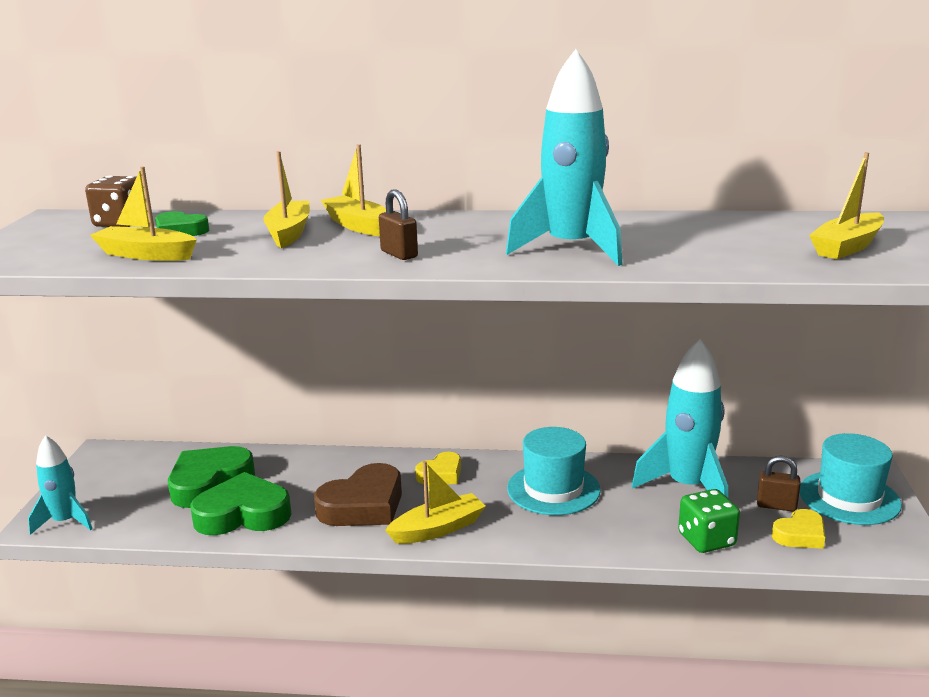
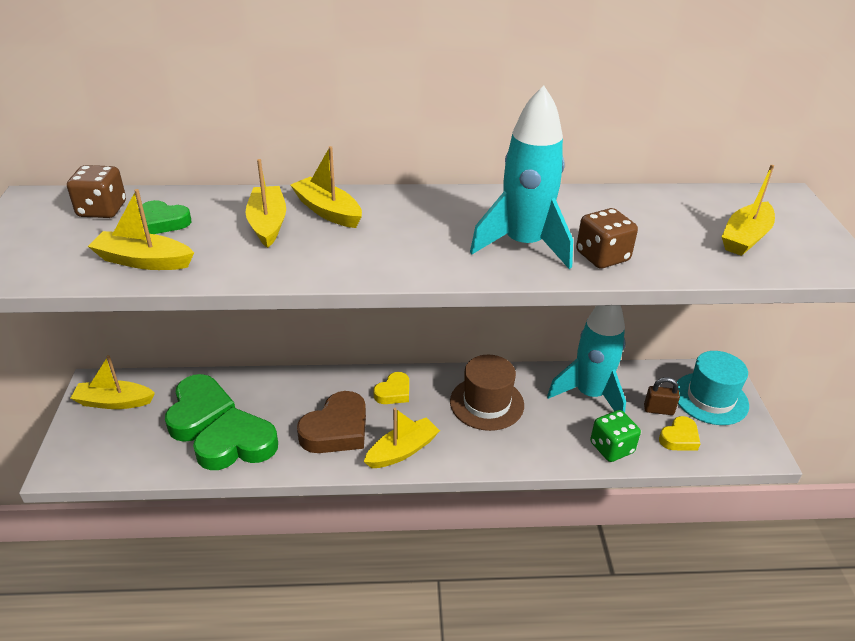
camera: 10 degrees left, 15 degrees up
(65, 522) = (82, 464): turquoise rocket -> none
(117, 469) = (114, 402): none -> yellow boat
(209, 482) = (199, 413): green heart -> green heart turned 150 degrees clockwise
(399, 254) = (377, 255): brown padlock -> none
(553, 489) = (486, 403): turquoise hat -> brown hat
(662, 258) = (602, 256): none -> brown dice

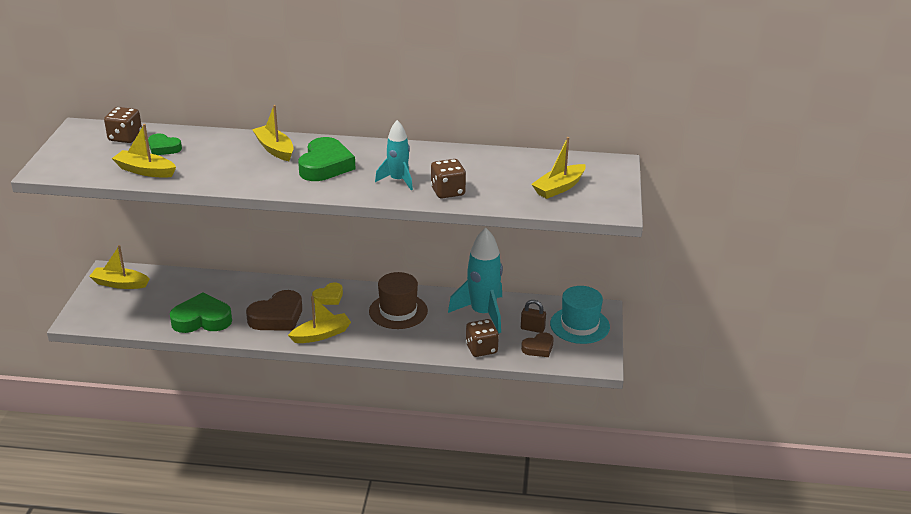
camera: 10 degrees right, 5 degrees down
(199, 413) = (180, 296): green heart -> green heart (325, 165)
(267, 224) = (231, 154): yellow boat -> none
(523, 245) = (398, 180): turquoise rocket -> turquoise rocket, size x0.59
(611, 448) = (481, 349): green dice -> brown dice
(679, 438) = (538, 348): yellow heart -> brown heart

